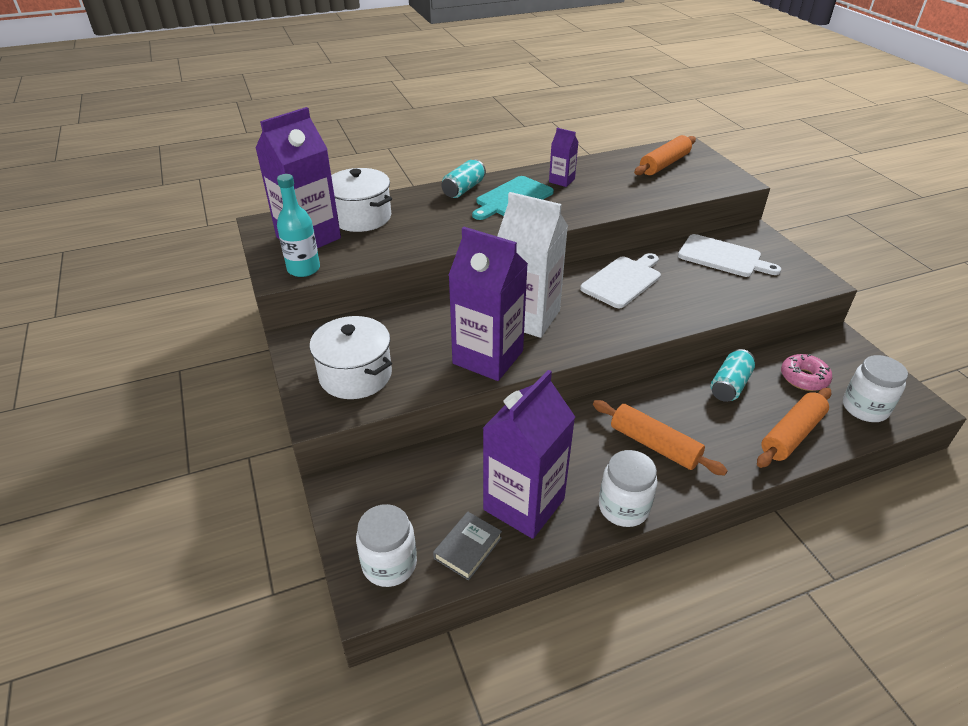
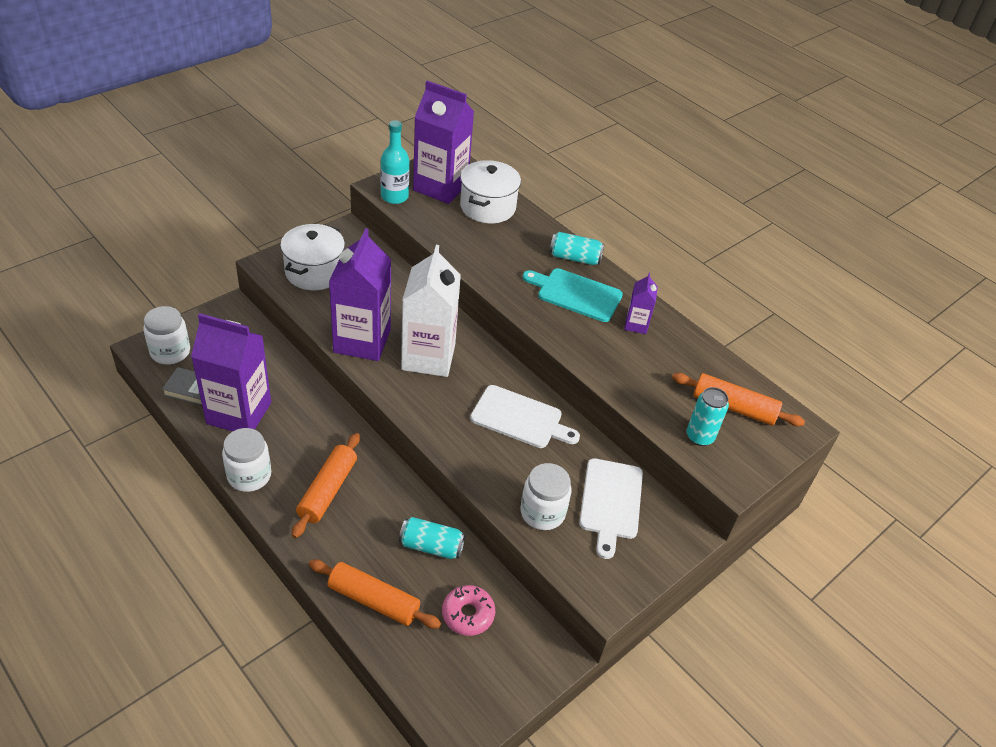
camera: 65 degrees right, 5 degrees up
(693, 183) = (699, 436): none -> turquoise can
(865, 408) = (437, 672): white jar -> white jar (542, 512)

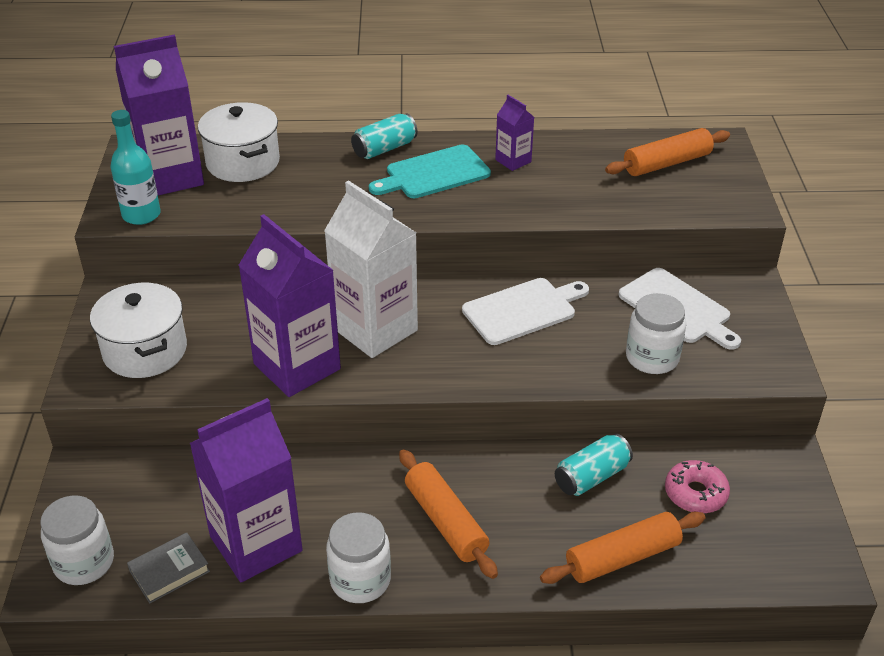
camera: 45 degrees left, 5 degrees down
(699, 436) = (682, 199): turquoise can -> none

